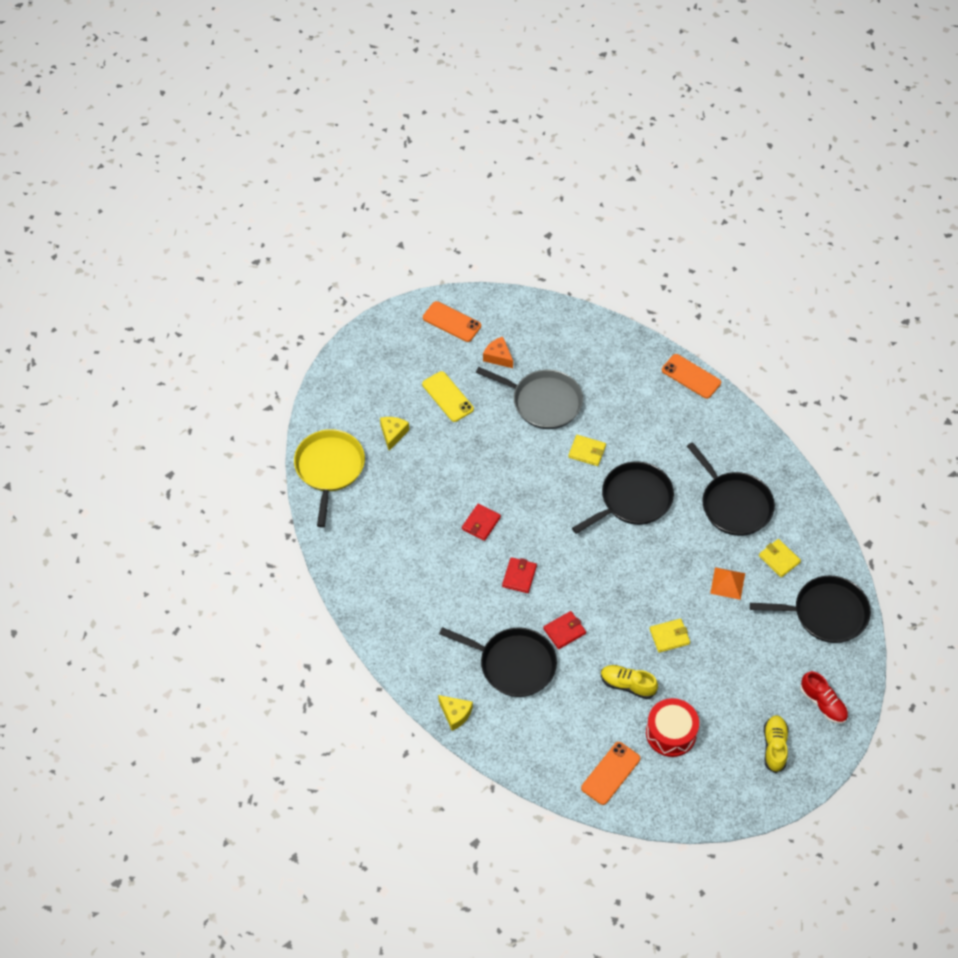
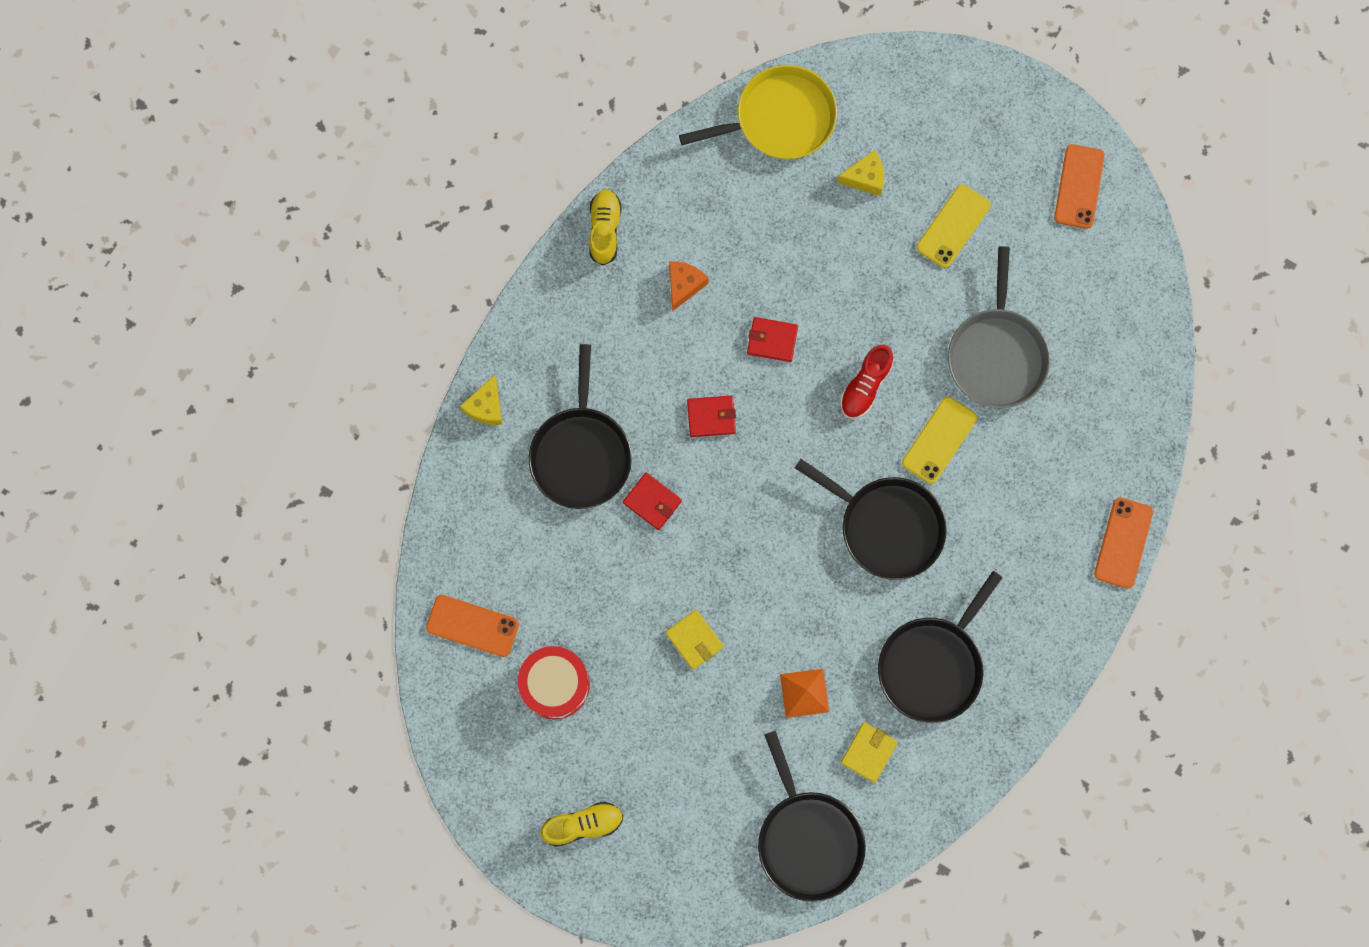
camera: 70 degrees right, 20 degrees up
(498, 357) = (1046, 269): orange cheese -> orange cheese (684, 285)
(587, 451) = (939, 440): yellow wallet -> yellow phone
(627, 685) = (604, 607): yellow shoe -> yellow shoe (605, 230)
(823, 703) = (669, 871): red shoe -> red shoe (865, 386)

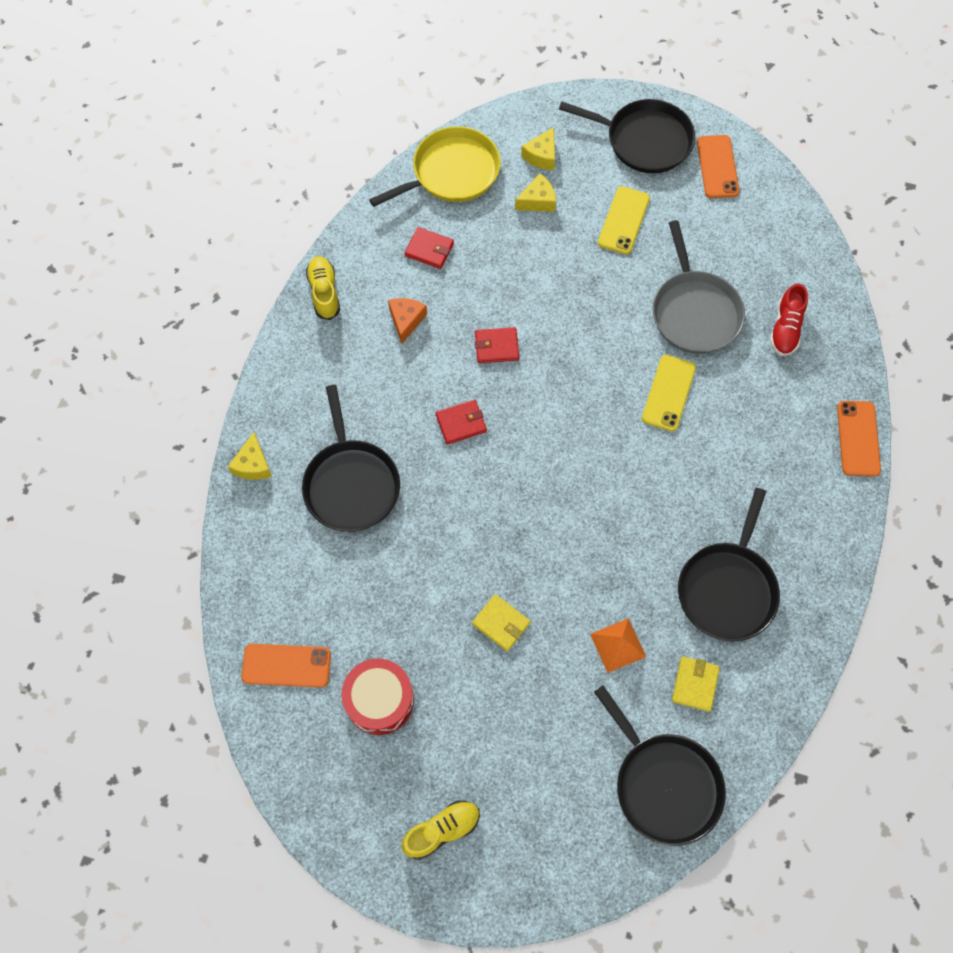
camera: 15 degrees left, 10 degrees down
(652, 502) = (427, 509): red wallet -> red wallet (429, 249)
(865, 386) = (589, 364): red shoe -> red shoe (785, 328)
(885, 123) = (541, 156): none -> yellow cheese
(886, 526) = (646, 477): black pan -> black pan (644, 140)

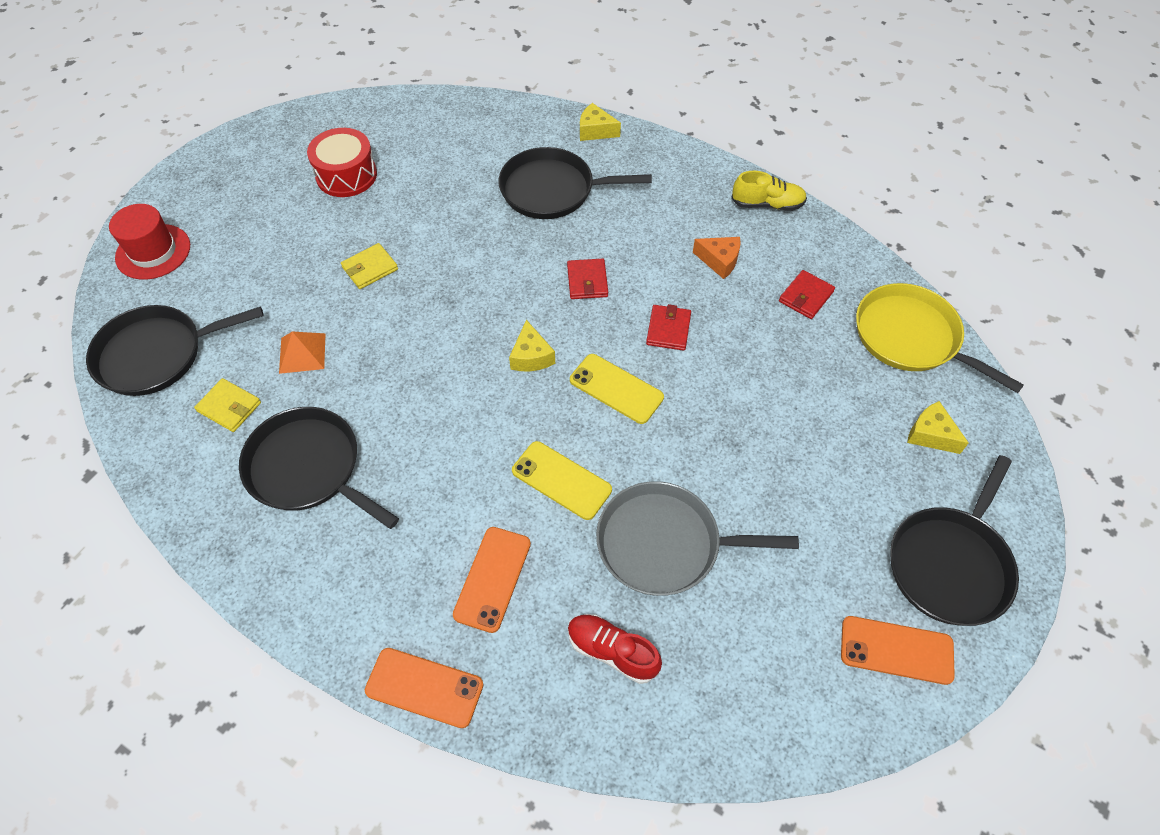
camera: 105 degrees right, 10 degrees down
(286, 665) = (406, 126): orange phone -> orange phone (492, 578)
(442, 830) = (220, 194): yellow shoe -> none
(451, 173) = (911, 337): yellow pan -> yellow pan turned 150 degrees clockwise
(537, 201) = (860, 414): yellow cheese -> yellow cheese (531, 356)
(543, 861) = (153, 252): none -> red hat
(623, 220) = (818, 501): yellow phone -> yellow phone (616, 389)

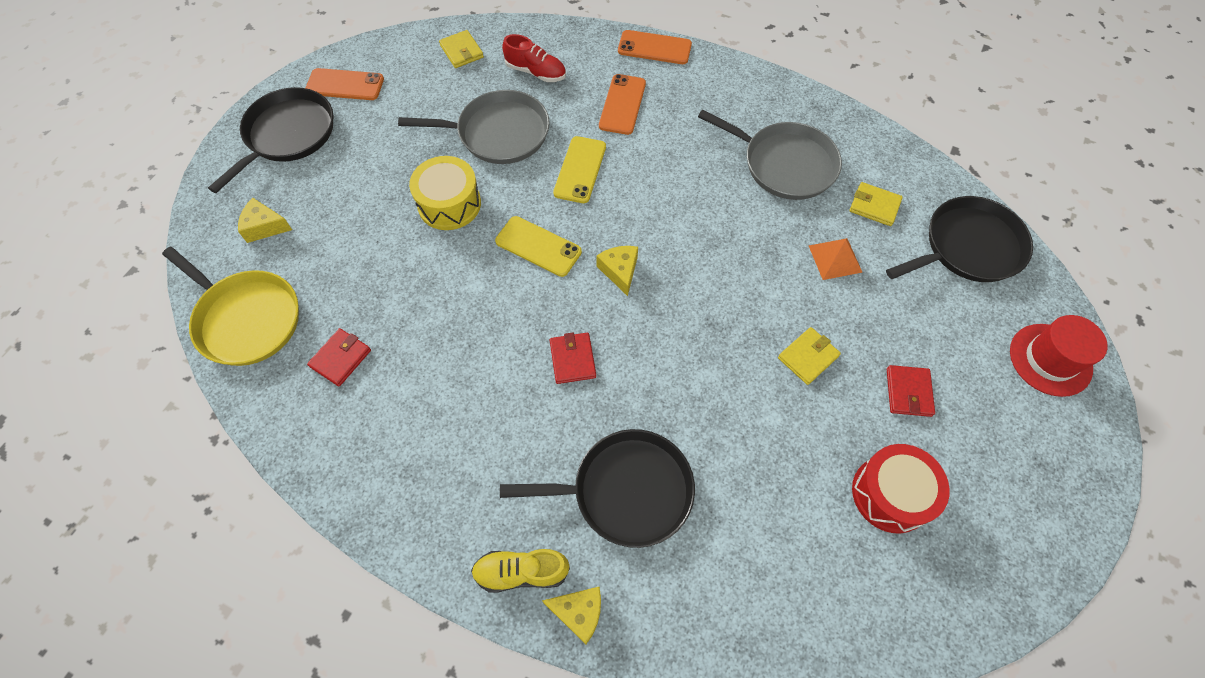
camera: 175 degrees right, 5 degrees up
(309, 468) = (784, 164): black pan -> grey pan
(561, 480) = (580, 170): yellow phone -> yellow phone turned 75 degrees clockwise
(668, 329) = (488, 309): red wallet -> red wallet (908, 392)
(719, 261) = (427, 397): orange cheese -> none
(719, 446) = (449, 204): none -> yellow drum
(728, 706) = (461, 51): none -> yellow wallet
(767, 204) = (357, 489): yellow shoe -> yellow shoe (521, 572)
(930, 434) = (264, 227): yellow cheese -> yellow cheese turned 150 degrees clockwise

